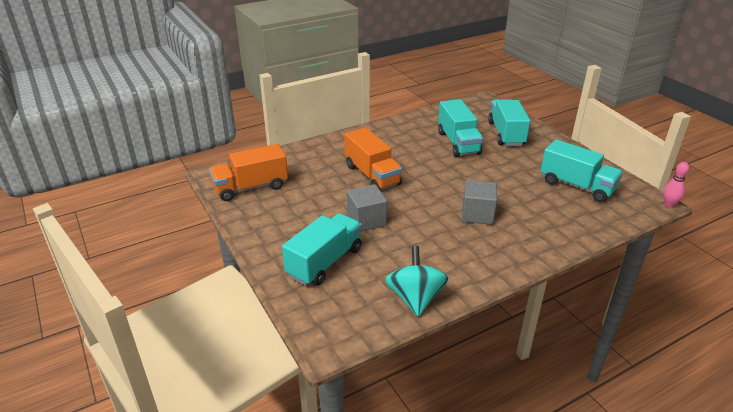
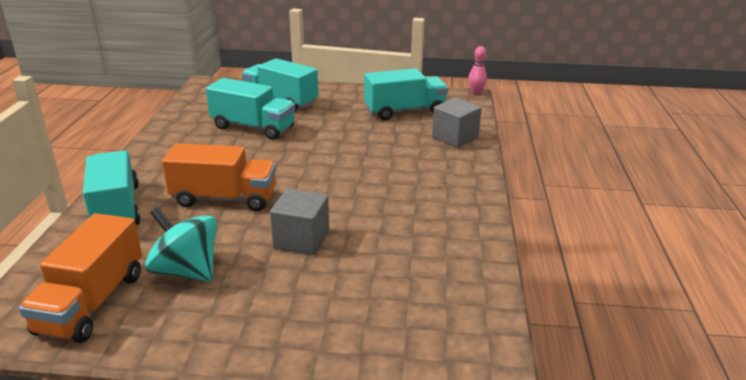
camera: 55 degrees left, 5 degrees down
(325, 262) = (339, 304): turquoise truck -> turquoise truck (116, 208)
(415, 298) = (469, 267): turquoise spinning top -> turquoise spinning top (186, 271)
(477, 214) = (381, 172): grey cube -> grey cube (455, 137)

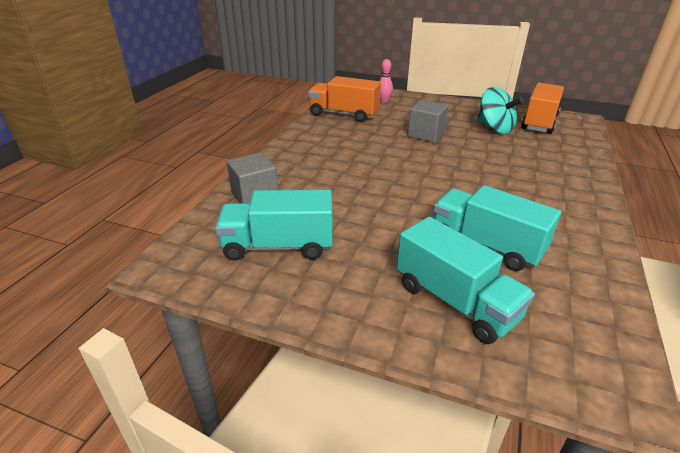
camera: 165 degrees left, 5 degrees up
(116, 208) = (573, 168): turquoise truck -> none
(224, 198) = (488, 165): orange truck -> orange truck (344, 114)
(476, 93) = (141, 272): pink bowling pin -> pink bowling pin (384, 101)

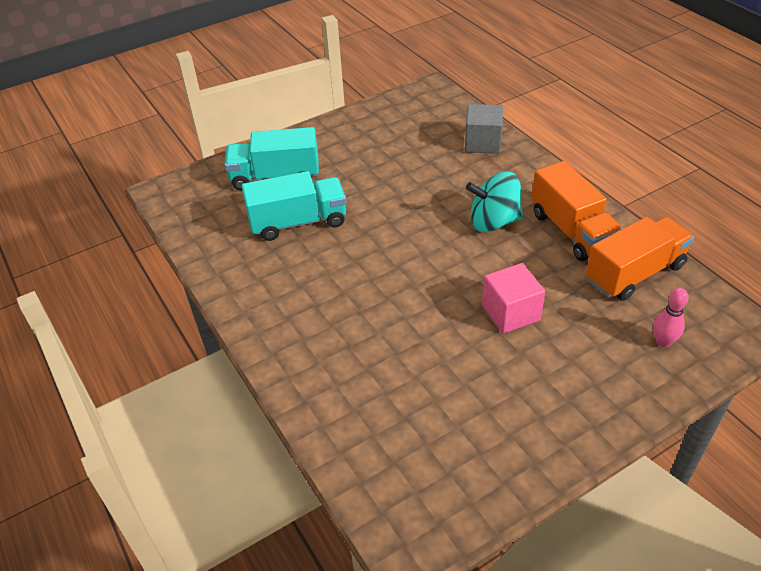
camera: 130 degrees right, 10 degrees up
(278, 246) = (404, 133): turquoise truck -> none
(426, 134) = (510, 313): grey cube -> pink cube
(494, 128) = (471, 396): turquoise spinning top -> turquoise spinning top (493, 222)
(539, 122) = (445, 472): orange truck -> orange truck (571, 231)

